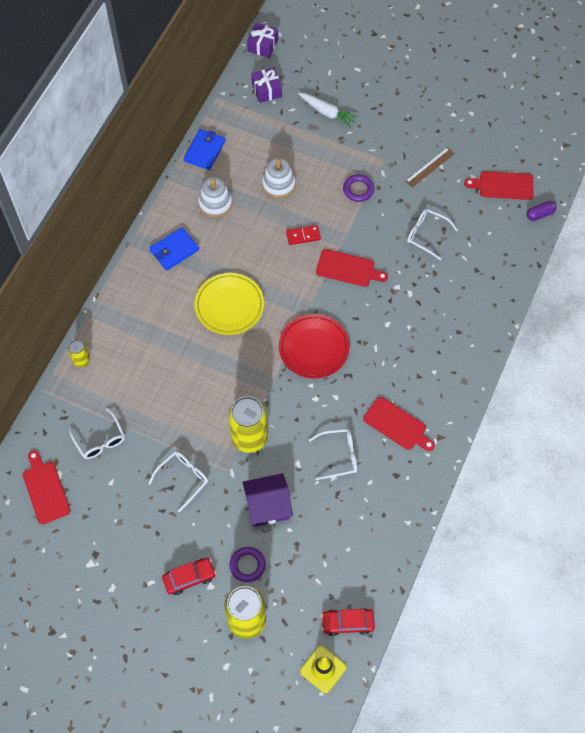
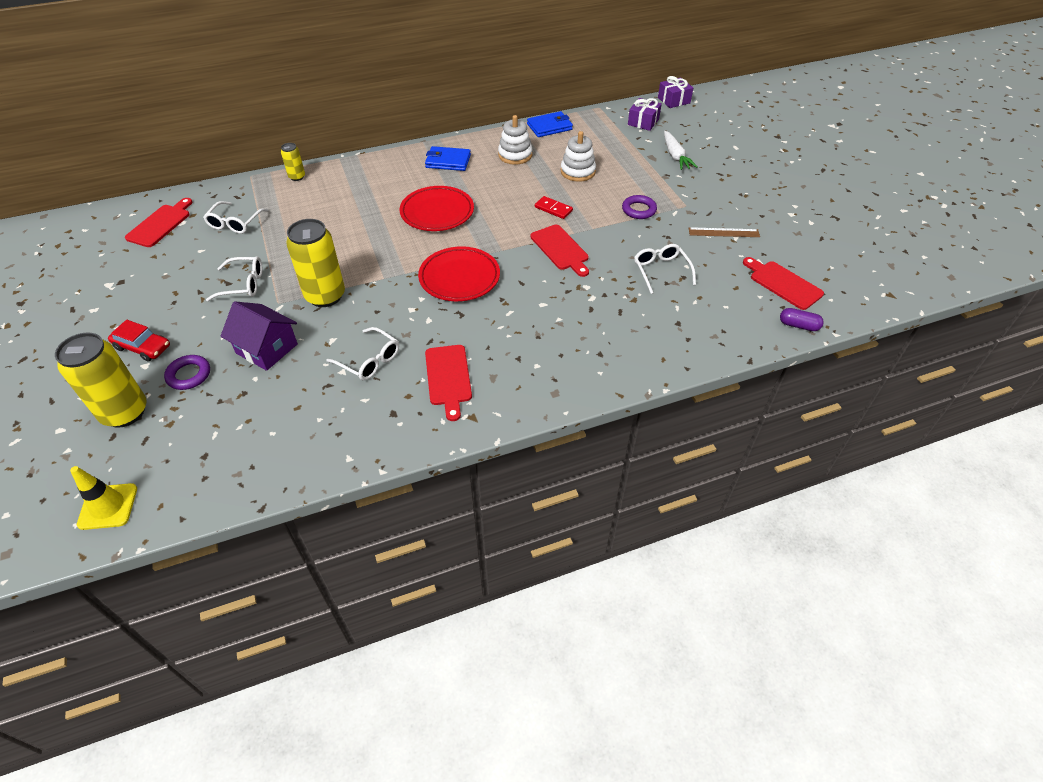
camera: 45 degrees right, 15 degrees down
(229, 306) = (437, 212): yellow plate -> red plate
(347, 623) = (182, 489): red car -> none

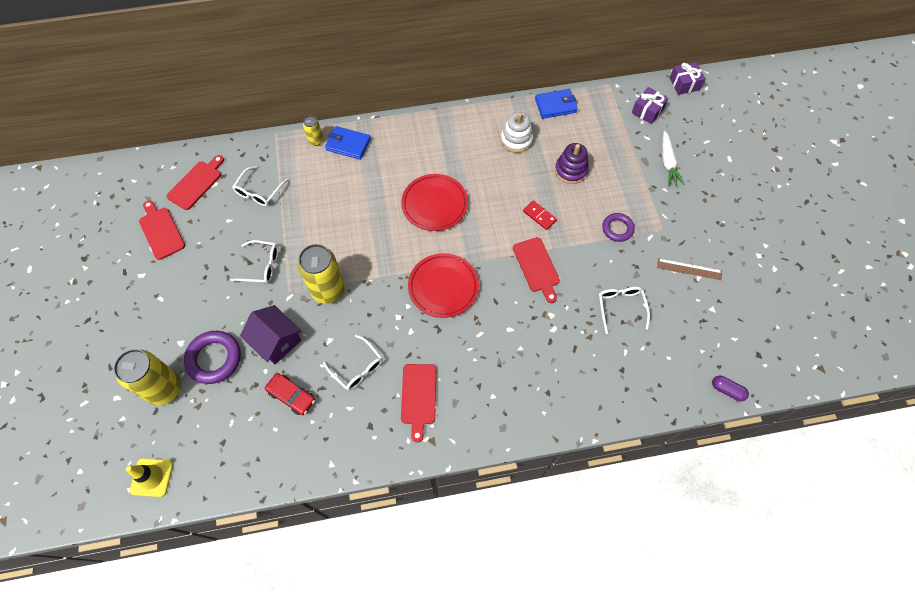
camera: 10 degrees right, 15 degrees up
(143, 347) = (179, 323): red car -> red car (291, 396)
(189, 375) = (214, 359): purple ring -> purple ring, size x1.58
(448, 161) = (453, 139): blue wallet -> blue wallet (348, 144)
(578, 171) = (571, 170): white stacking toy -> purple stacking toy
(783, 284) = (727, 340): red cutting board -> red cutting board (161, 231)

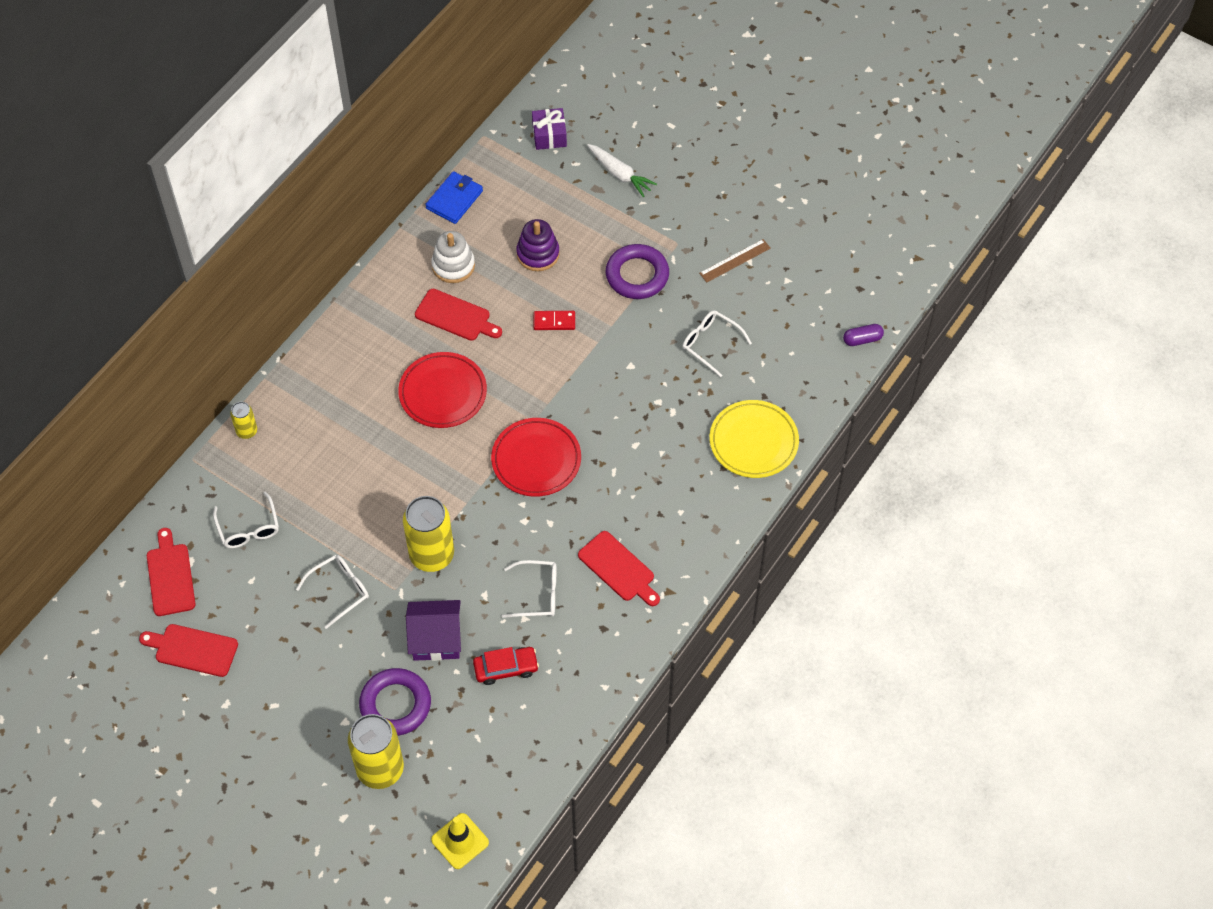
camera: 45 degrees left, 5 degrees down
(348, 144) = (286, 407): blue wallet -> none
(537, 267) = (601, 370): red cutting board -> red cutting board (455, 316)
(585, 393) = (753, 442): none -> yellow plate
(617, 229) = (637, 275): purple ring -> purple ring, size x1.58
(684, 84) = (557, 79): purple gift -> none

